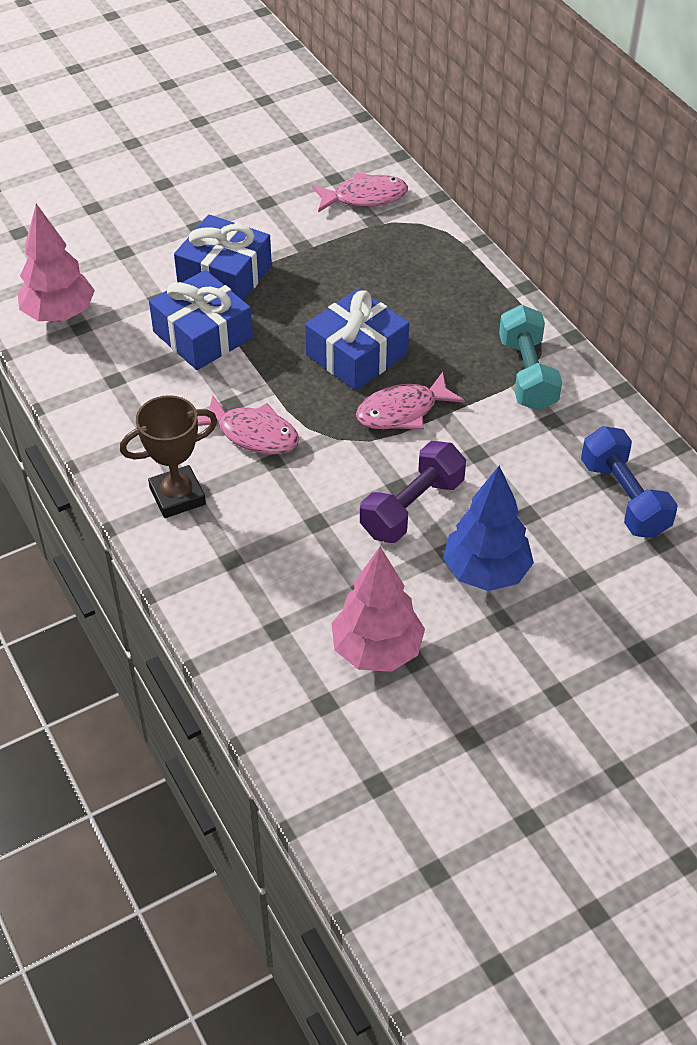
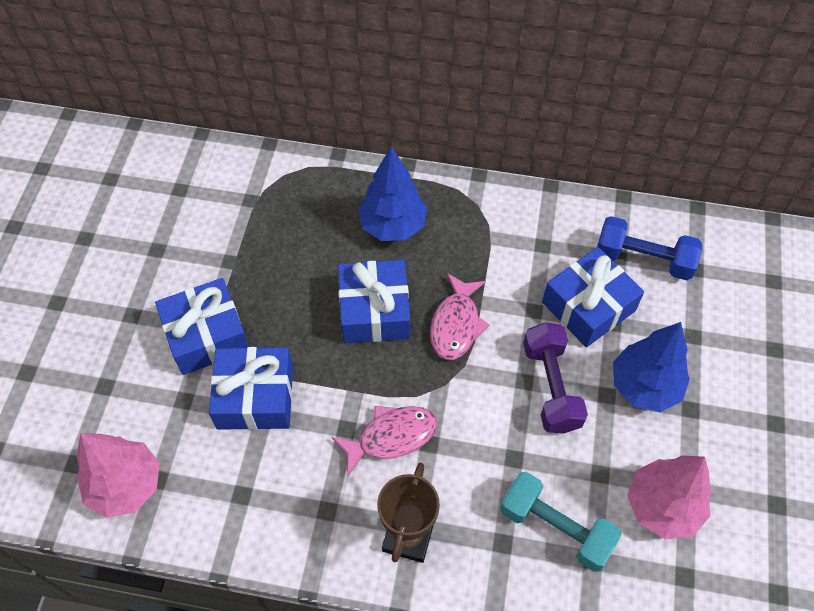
camera: 50 degrees left, 10 degrees up
(364, 197) = (221, 187): pink fish -> none
(452, 315) = (392, 225): none -> blue tree
(524, 487) = (588, 306): none -> blue gift
(527, 374) = (489, 226): turquoise dumbbell -> turquoise dumbbell (556, 527)

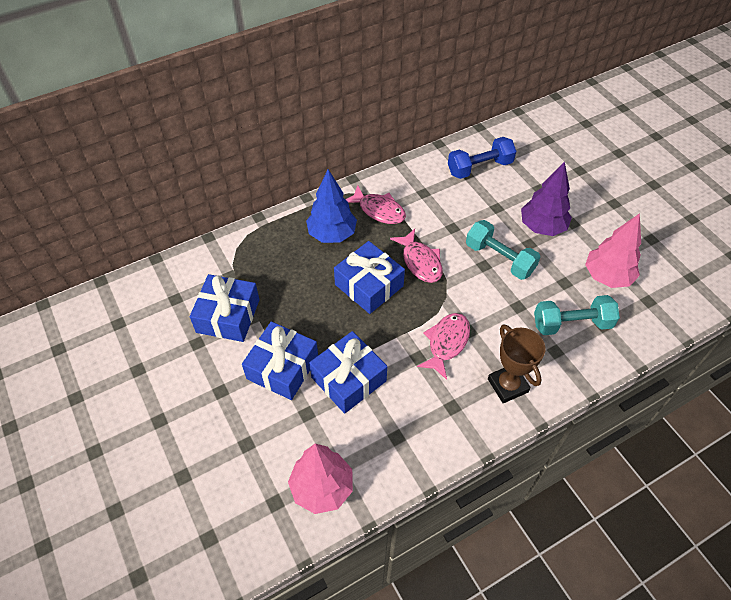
camera: 40 degrees left, 5 degrees down
(470, 232) = (379, 210): none -> pink fish
(551, 387) = (499, 259): purple dumbbell -> turquoise dumbbell
(588, 306) = (477, 207): blue gift -> blue gift (228, 316)
(644, 386) = (542, 227): blue tree -> purple tree

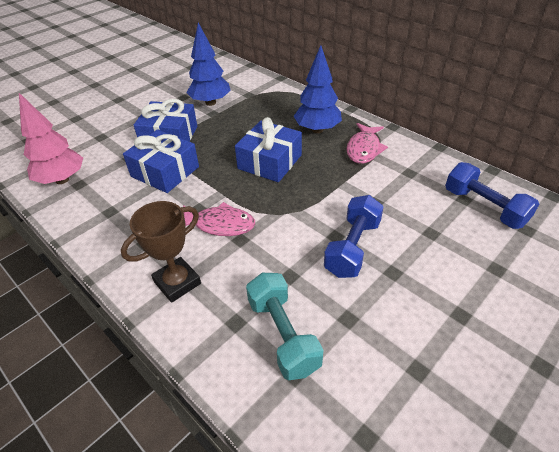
camera: 75 degrees right, 10 degrees down
(228, 316) = (210, 102): blue gift -> blue tree
(420, 262) = (314, 188): pink fish -> none
(499, 259) = (352, 247): turquoise dumbbell -> blue dumbbell
(542, 227) = (429, 281): purple tree -> none
(607, 276) = (384, 370): pink tree -> none

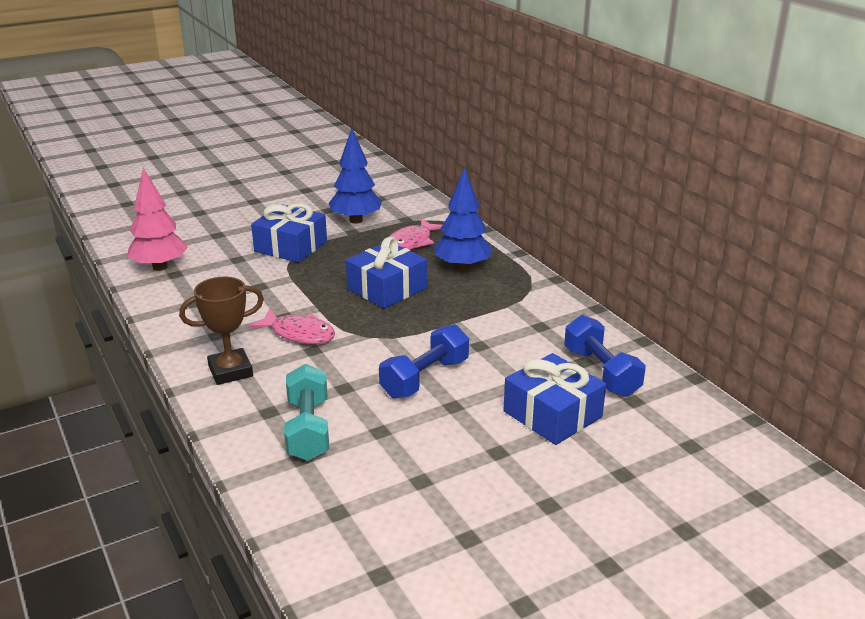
camera: 15 degrees right, 15 degrees down
(165, 171) = (268, 278): blue gift -> blue gift (552, 414)
(364, 149) = (504, 295): pink fish -> pink fish (411, 242)

